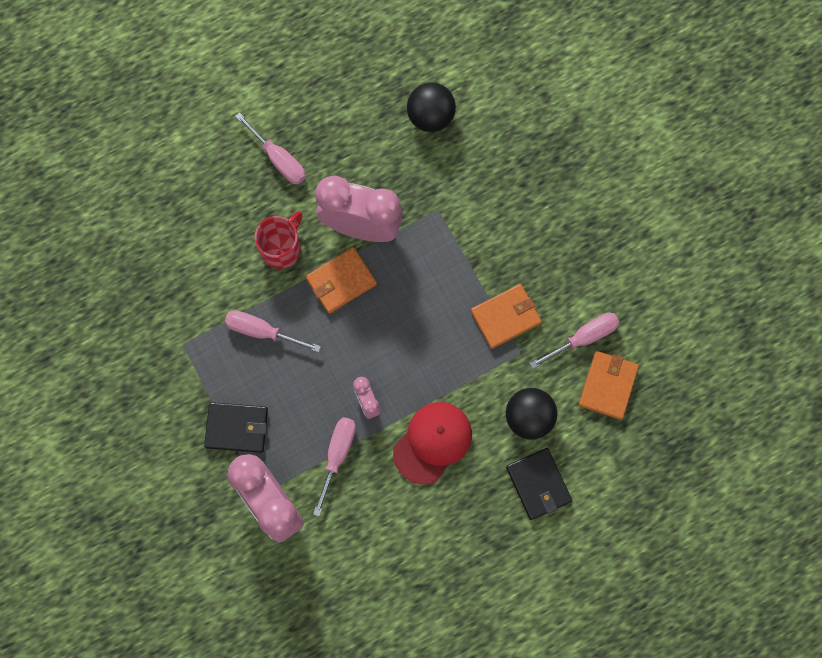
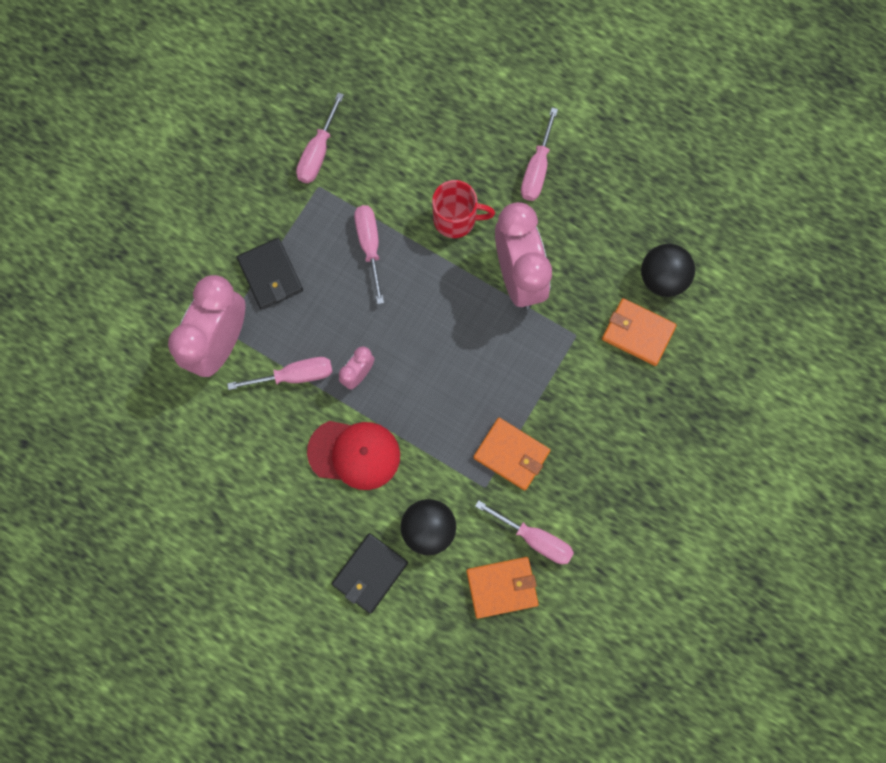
camera: 60 degrees right, 0 degrees up
(151, 328) = (318, 152): none -> pink screwdriver
(341, 281) = (456, 287): orange wallet -> orange wallet (638, 333)

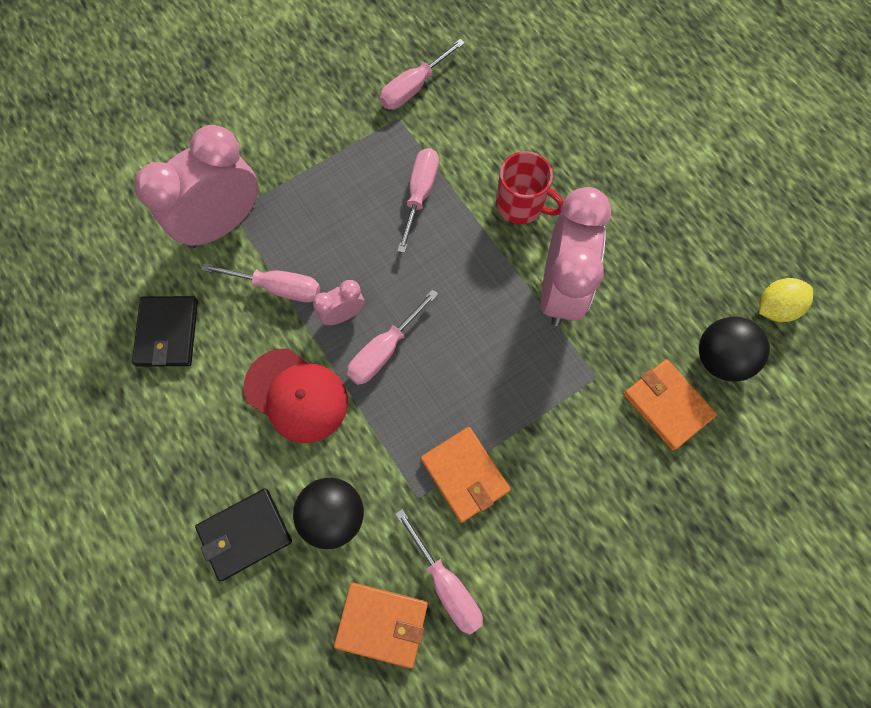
camera: 25 degrees right, 5 degrees down
(270, 275) = (307, 180): black wallet -> black wallet (167, 333)
(537, 168) = (629, 191): pink screwdriver -> pink screwdriver (384, 350)
(688, 218) = (775, 308): none -> yellow lemon

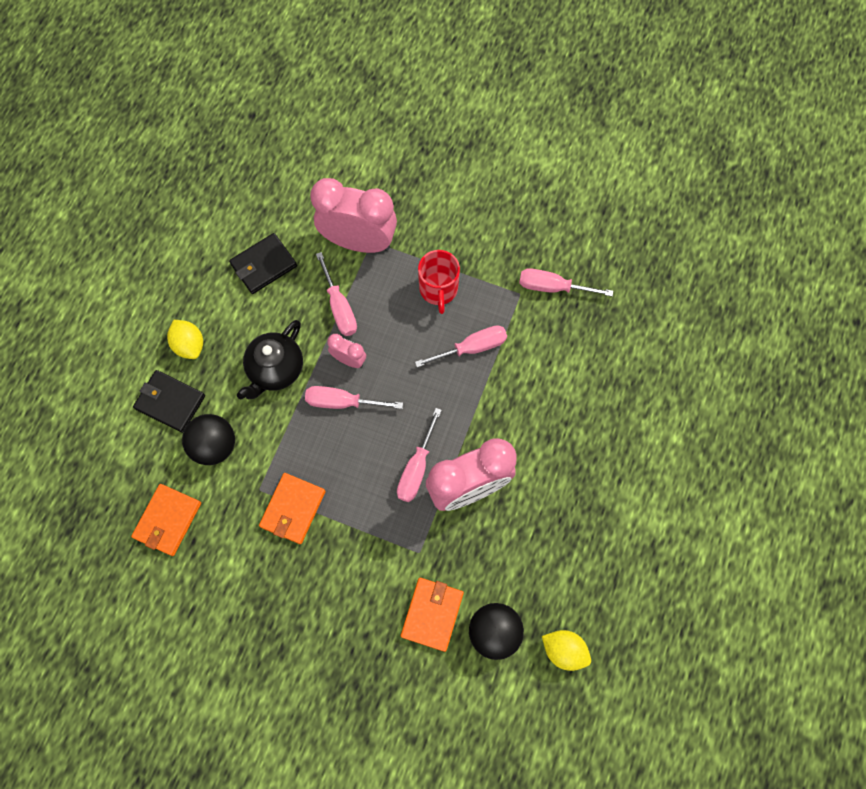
camera: 55 degrees right, 0 degrees up
(194, 470) = (189, 345): none -> yellow lemon
(296, 395) = (275, 370): red cap -> black teapot
(382, 624) = (167, 520): orange wallet -> orange wallet turned 45 degrees clockwise
(446, 583) = (216, 543): pink screwdriver -> pink screwdriver (417, 467)
(521, 205) = (514, 420): red mug -> red mug (438, 289)

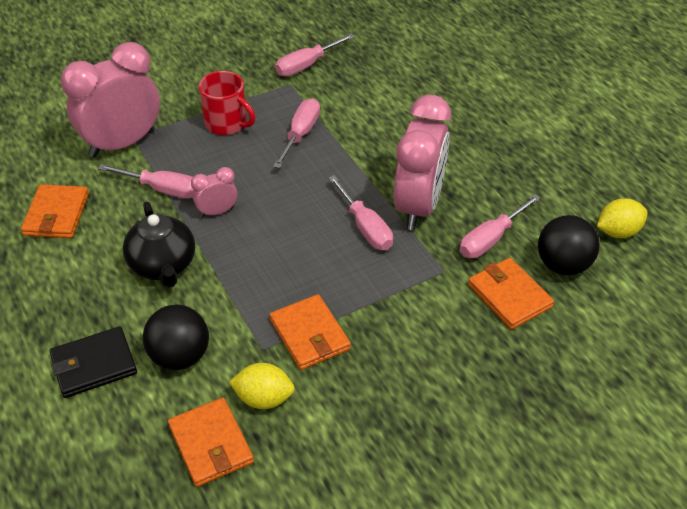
camera: 50 degrees left, 25 degrees down
(189, 345) = (57, 313): yellow lemon -> yellow lemon (264, 398)
(263, 265) = (56, 214): black wallet -> orange wallet
(343, 402) = (250, 239): pink screwdriver -> pink screwdriver (491, 239)

